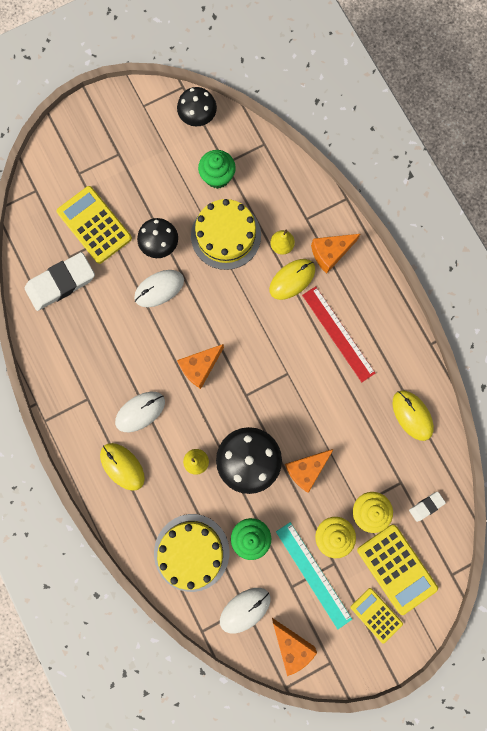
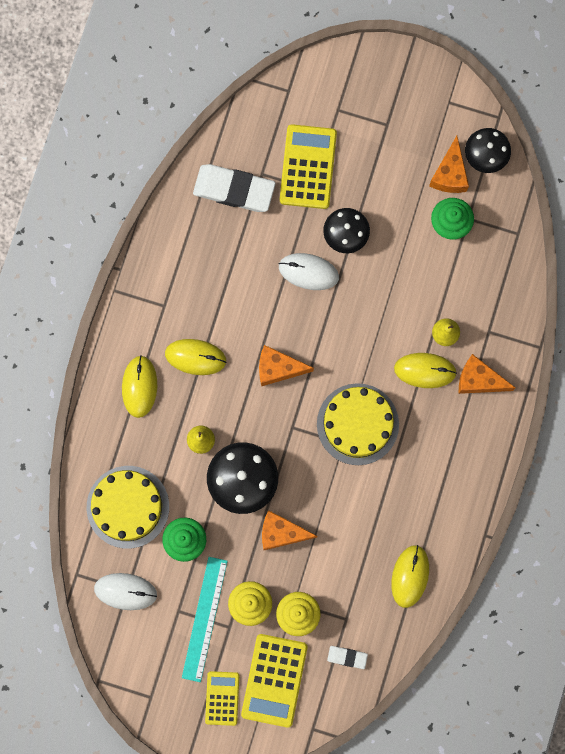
camera: 45 degrees right, 0 degrees up
(140, 411) = (195, 357): white mouse -> yellow mouse
(226, 235) = (407, 280): yellow cake -> yellow cake (357, 424)
(291, 645) = (134, 653): orange cheese -> orange cheese (450, 174)
(338, 334) = (417, 452): red ruler -> none

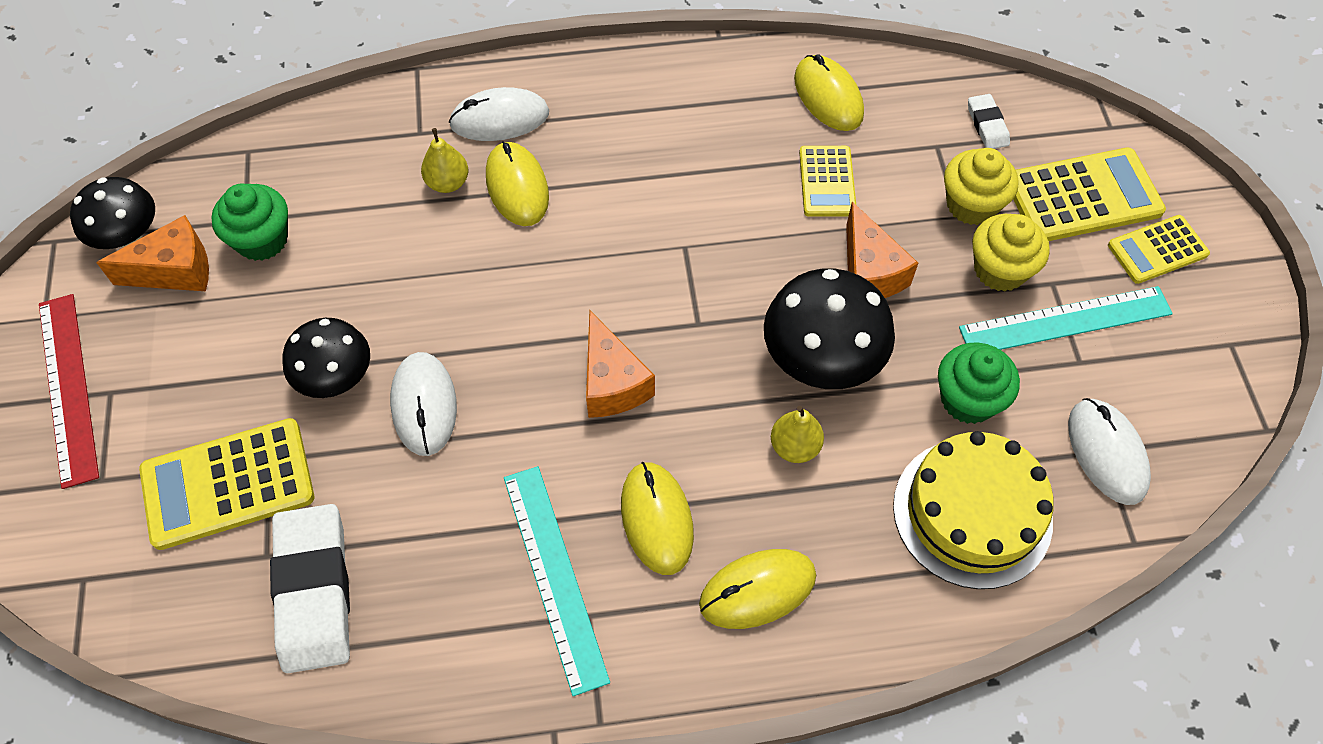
camera: 115 degrees left, 20 degrees down
(190, 298) = (555, 576): none -> turquoise ruler
(350, 542) = (827, 182): none -> yellow calculator
(357, 424) = (645, 239): yellow cake -> none
(399, 106) = (68, 387): none -> red ruler
(410, 576) = (828, 96): yellow mouse -> yellow mouse turned 75 degrees clockwise
(479, 380) = (500, 119): orange cheese -> white mouse

